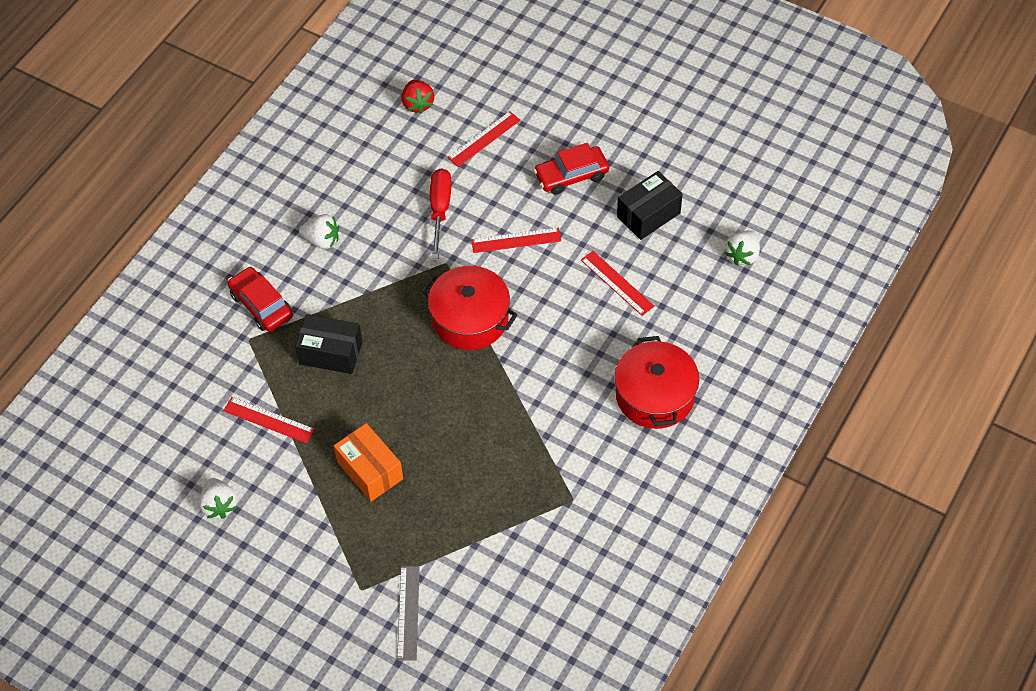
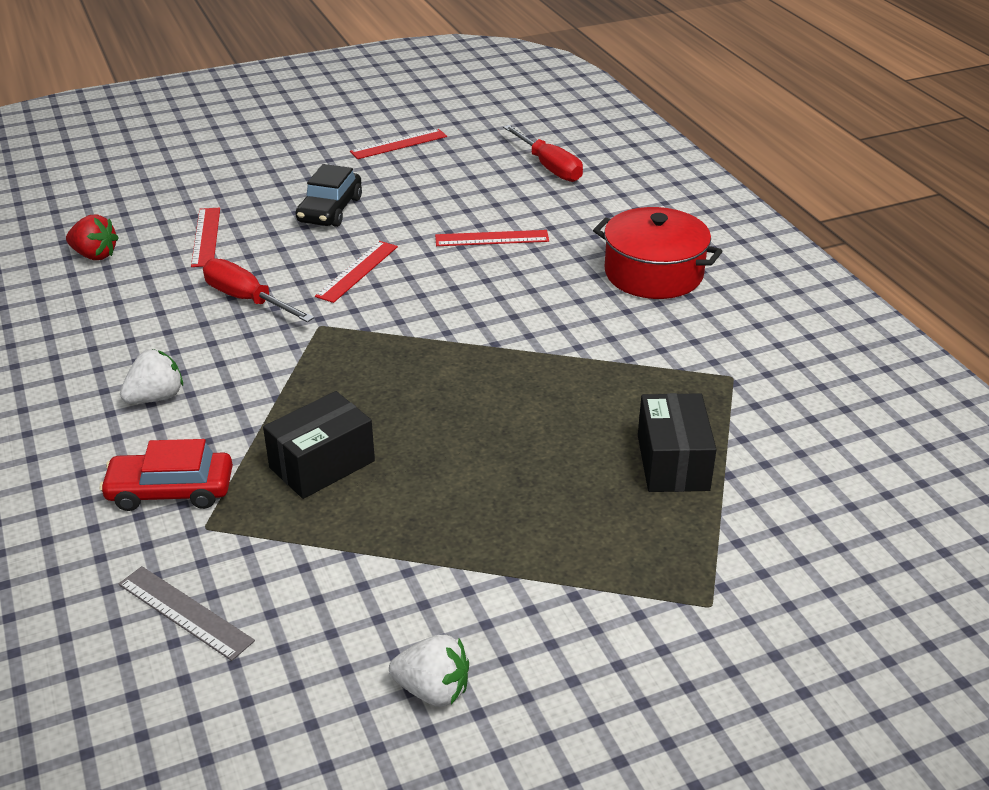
camera: 55 degrees left, 20 degrees down
(268, 420) = (352, 568): red ruler -> red ruler (399, 144)
(370, 470) = (533, 511): orange box -> none
(408, 612) = (784, 577): grey ruler -> grey ruler (185, 612)
(470, 319) = (414, 341): red pot -> none
(571, 175) = (330, 210): red car -> black car
(648, 215) = (437, 191): black box -> black box (672, 462)
(742, 255) = (549, 167): white strawberry -> red screwdriver

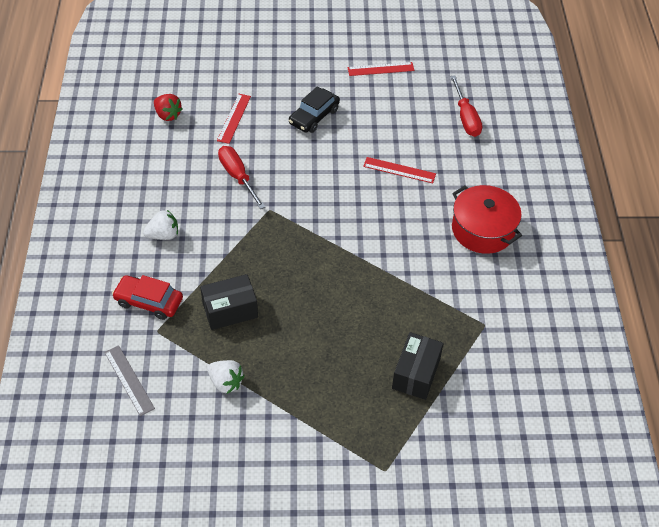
camera: 20 degrees right, 15 degrees up
(357, 271) = (308, 173): red ruler -> none
(433, 690) = (225, 467): white strawberry -> white strawberry (226, 382)

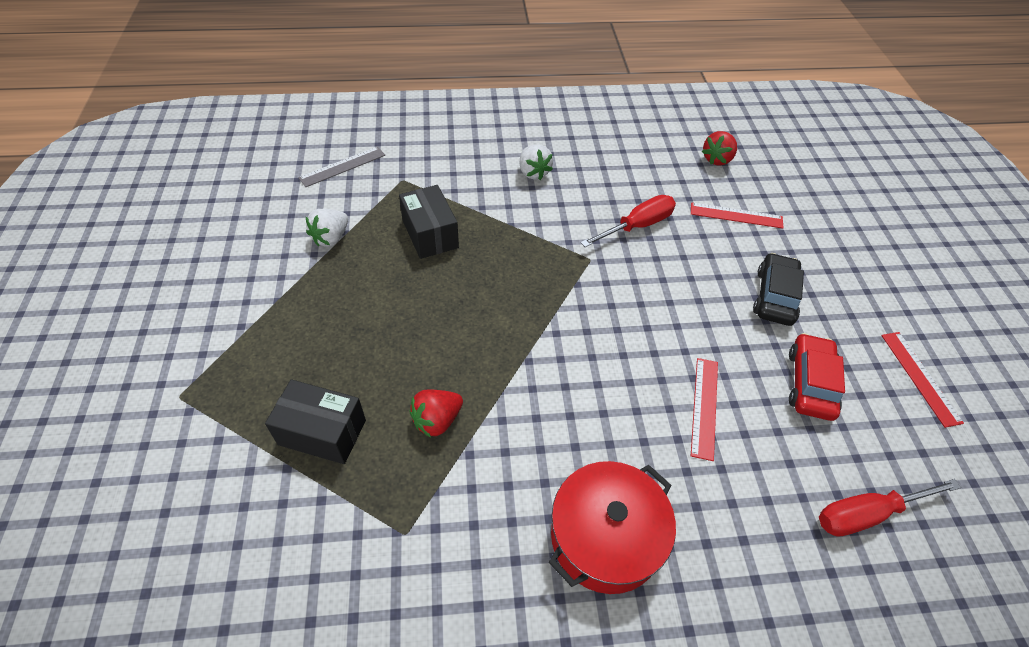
camera: 85 degrees right, 0 degrees up
(149, 301) = (441, 170): red car -> red car (810, 383)
(314, 116) = (775, 296): black car -> black car turned 75 degrees clockwise
(407, 308) = (437, 420): none -> red strawberry

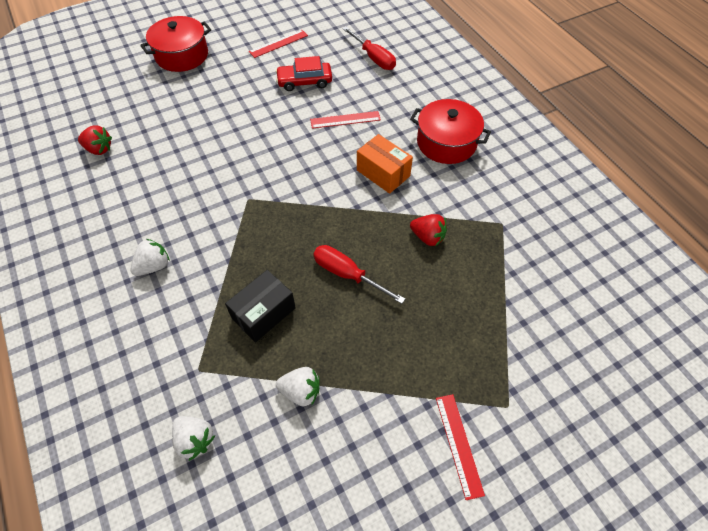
camera: 110 degrees left, 5 degrees up
(322, 432) = (474, 295): black box -> none
(342, 166) = (195, 440): grey ruler -> white strawberry
(574, 414) = (383, 173): none -> orange box
(637, 226) = (200, 180): red screwdriver -> red screwdriver (347, 274)
(736, 215) = (167, 129): red ruler -> red ruler (459, 444)
(775, 296) = (242, 102): black car -> none
(893, 256) = (182, 55): none -> red pot

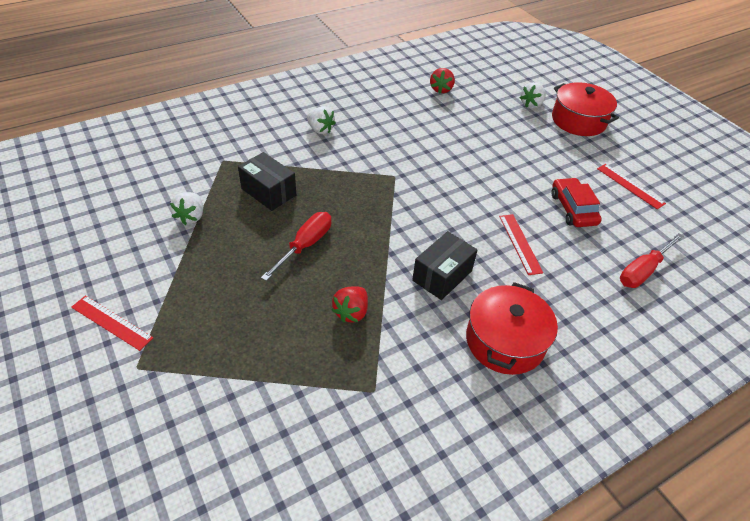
camera: 85 degrees right, 10 degrees down
(195, 440) = (167, 163): white strawberry -> white strawberry (531, 104)
(383, 173) = (442, 276): orange box -> black box
(459, 444) = (111, 322): red ruler -> red ruler turned 45 degrees clockwise

